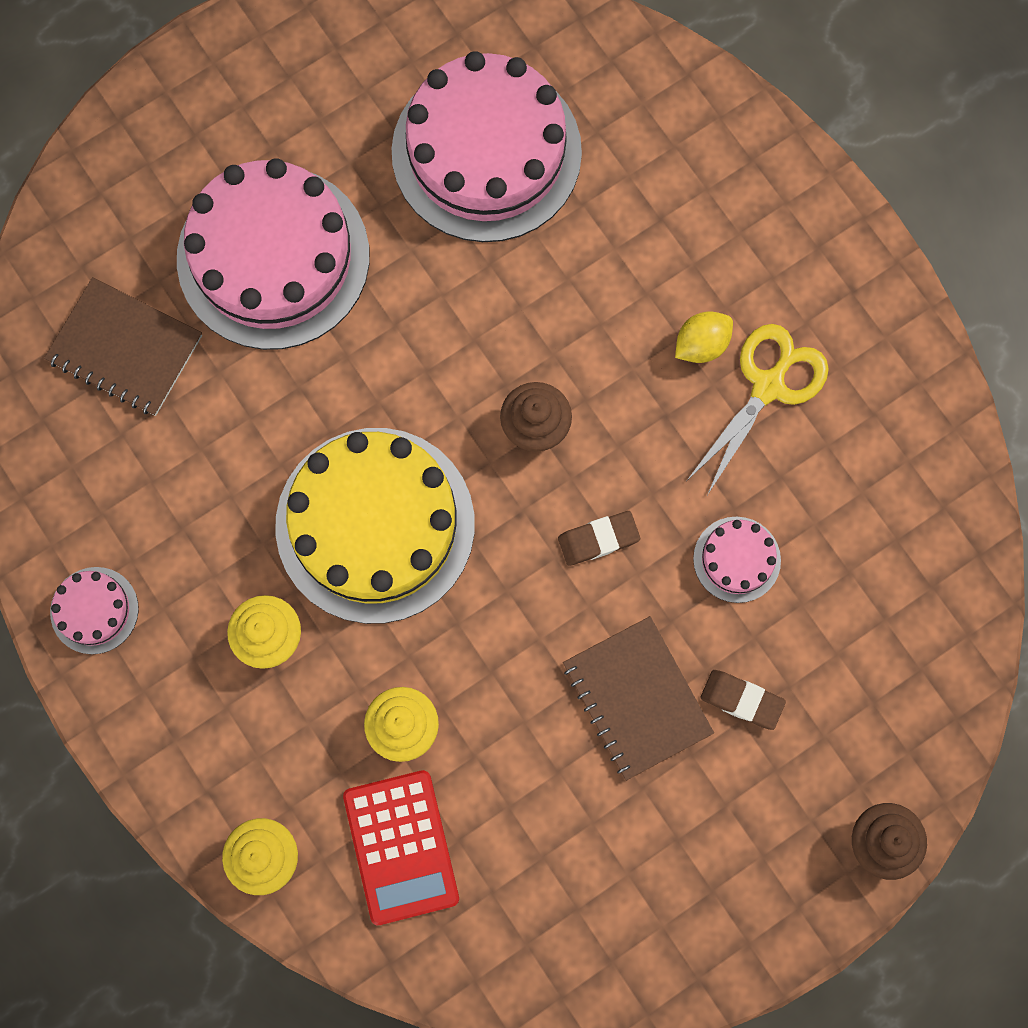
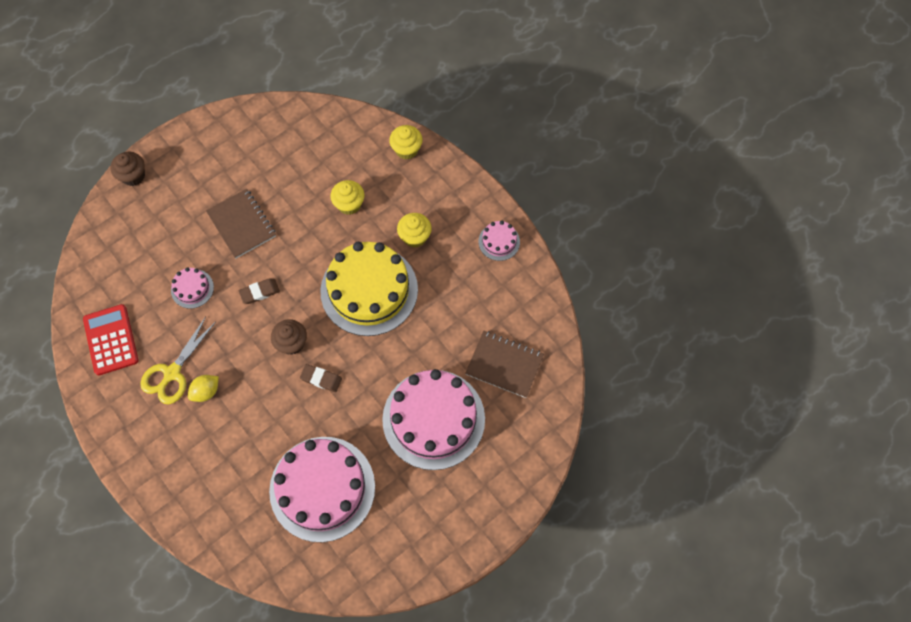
camera: 175 degrees right, 10 degrees down
(401, 847) = (347, 157): red calculator -> red calculator (111, 340)
(741, 700) = (193, 227): brown eraser -> brown eraser (321, 379)

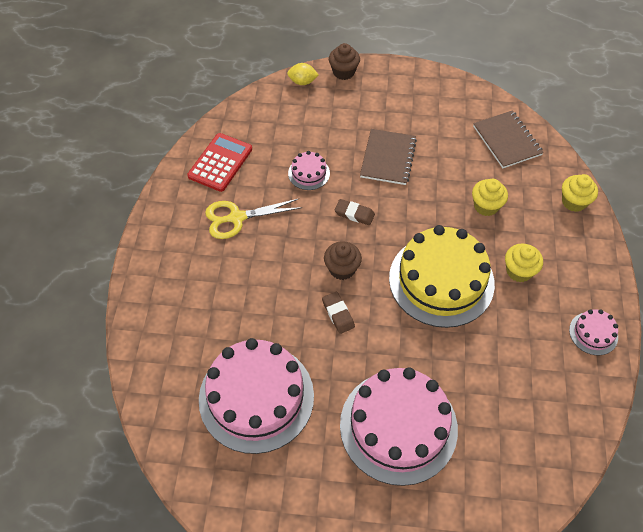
camera: 45 degrees right, 10 degrees down
(206, 391) = (246, 250): yellow lemon -> yellow lemon (302, 82)
(504, 364) = (504, 438): brown notebook -> brown notebook (507, 140)

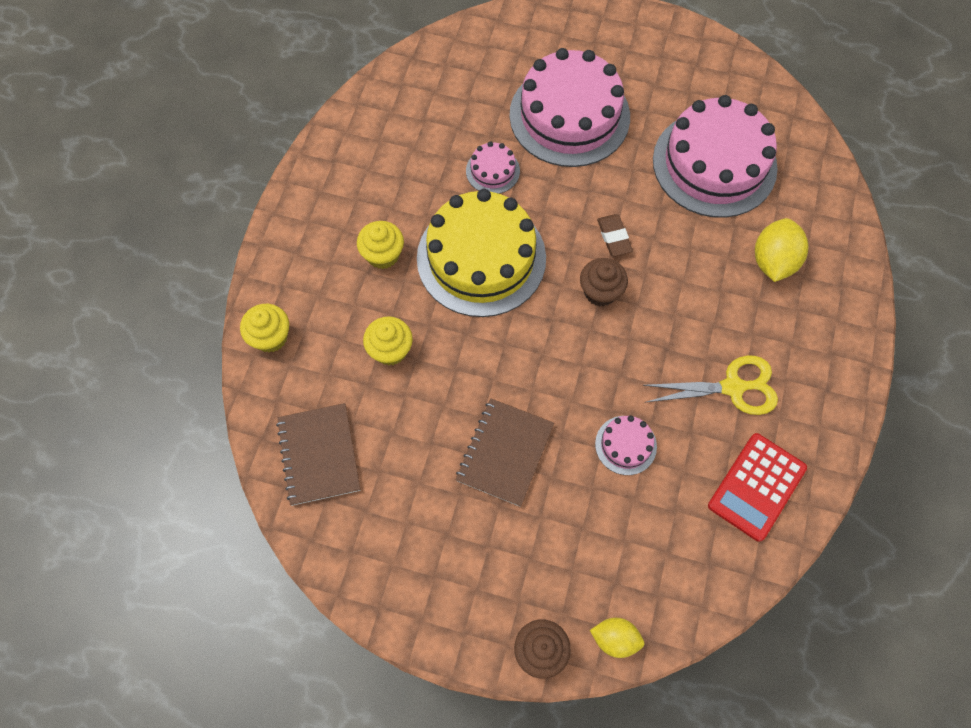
camera: 170 degrees left, 10 degrees up
(204, 314) = (773, 261): none -> yellow lemon
(354, 214) = (571, 367): brown eraser -> none
(593, 333) = (330, 172): pink cake -> pink cake (492, 171)

